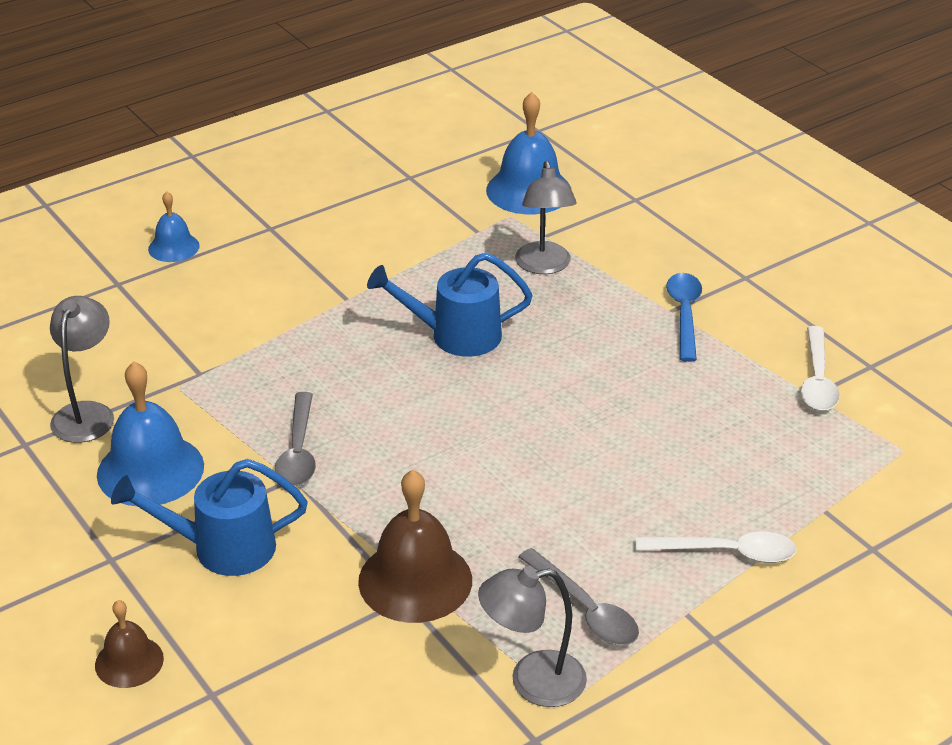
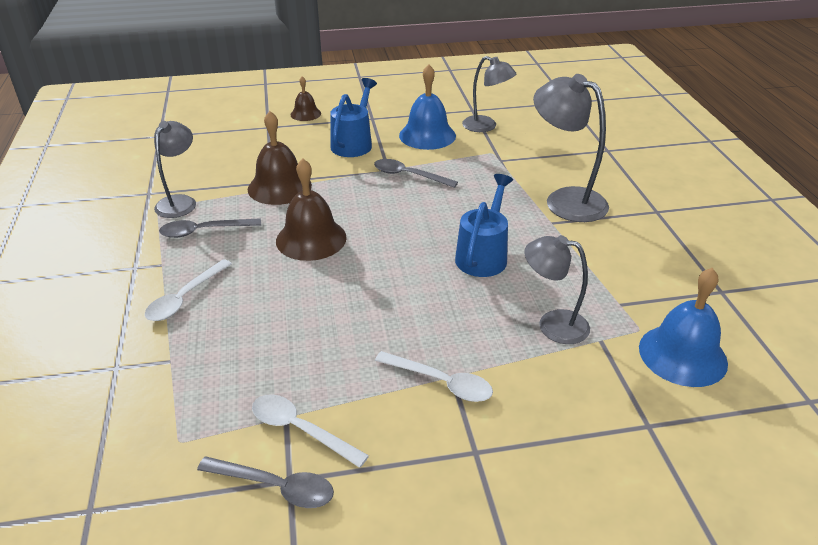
camera: 115 degrees right, 0 degrees up
(173, 247) = (643, 173): blue bell -> none
(284, 297) = (565, 200): none -> grey lamp
(524, 490) = (311, 239): none -> brown bell
(684, 314) = (441, 382): blue spoon -> white spoon
(884, 371) = (275, 487): none -> grey spoon

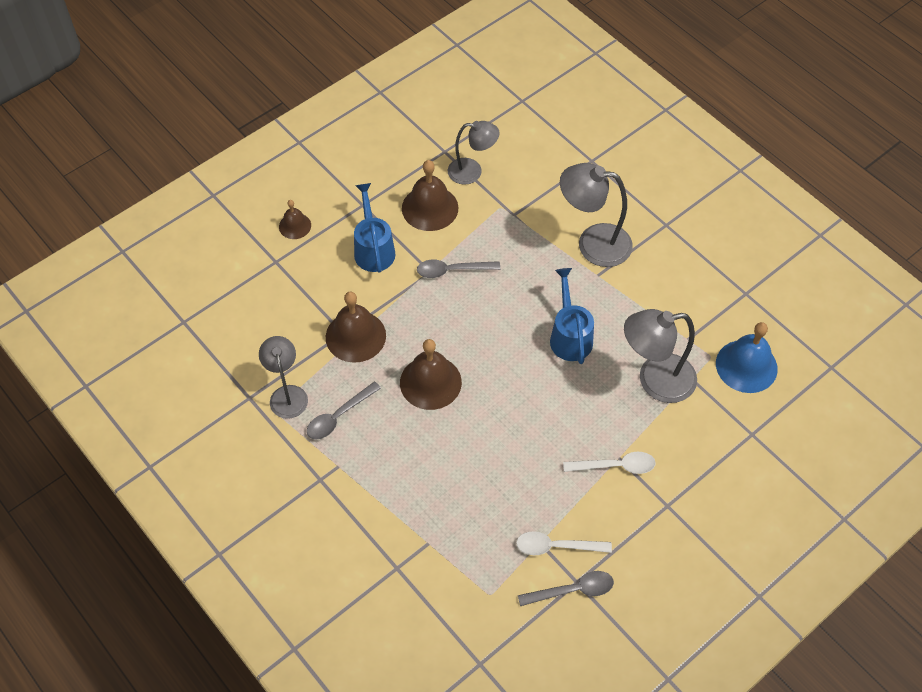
camera: 30 degrees left, 20 degrees up
(185, 298) = (387, 487): white spoon -> none
(427, 135) = (430, 208): blue bell -> brown bell
(552, 324) = (655, 380): grey lamp -> grey lamp, size x1.51

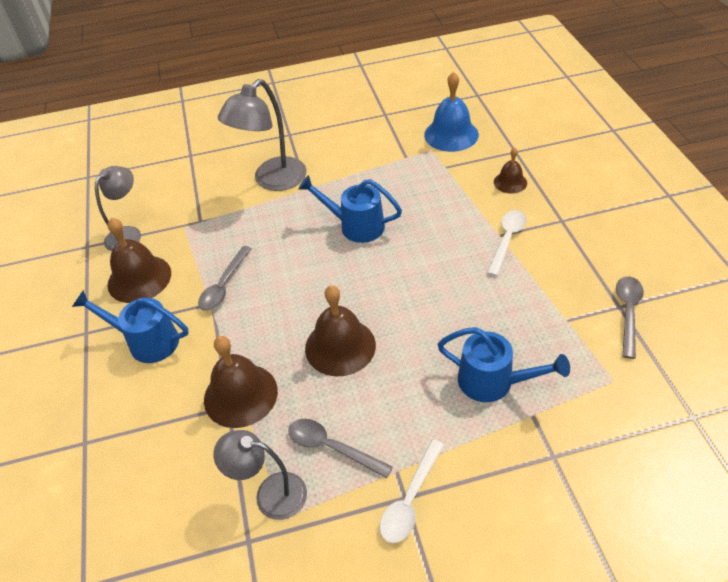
camera: 60 degrees left, 10 degrees down
(295, 226) = (55, 405): brown bell -> brown bell (510, 182)
(339, 416) = (332, 447): grey spoon -> grey spoon turned 135 degrees clockwise
(447, 506) = (494, 382): none -> blue watering can
(556, 546) = (575, 309): white spoon -> white spoon (410, 499)
(655, 380) = (434, 188): grey lamp -> none

